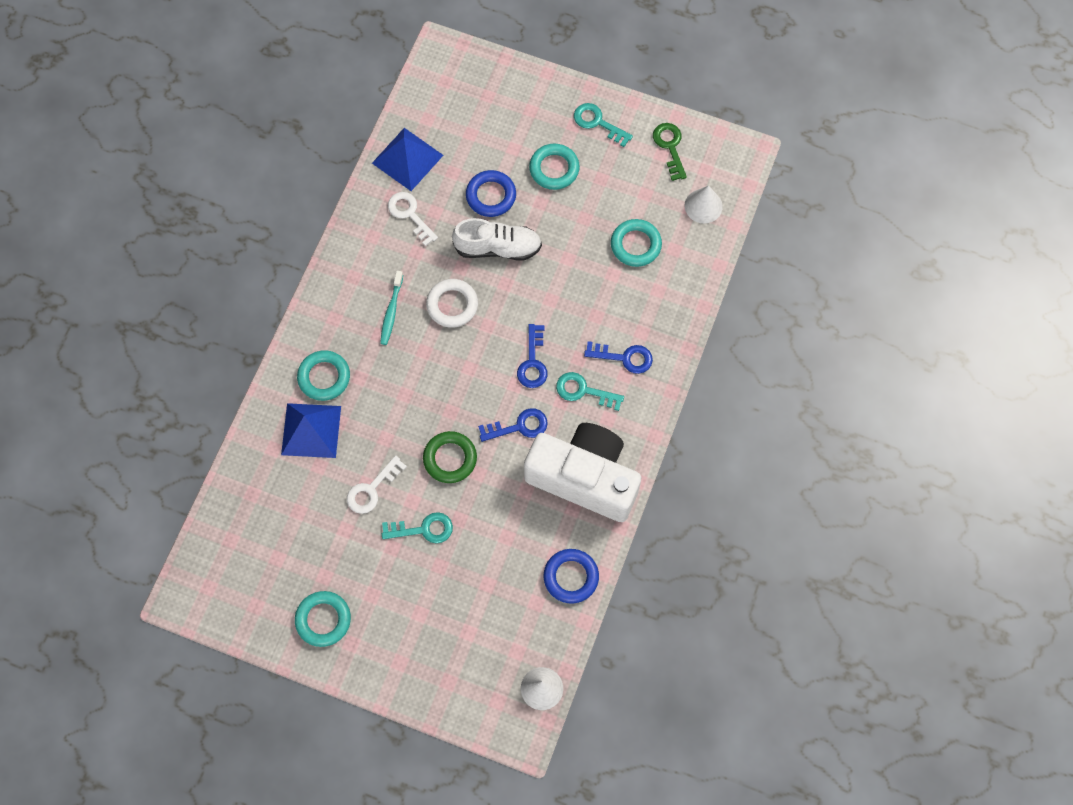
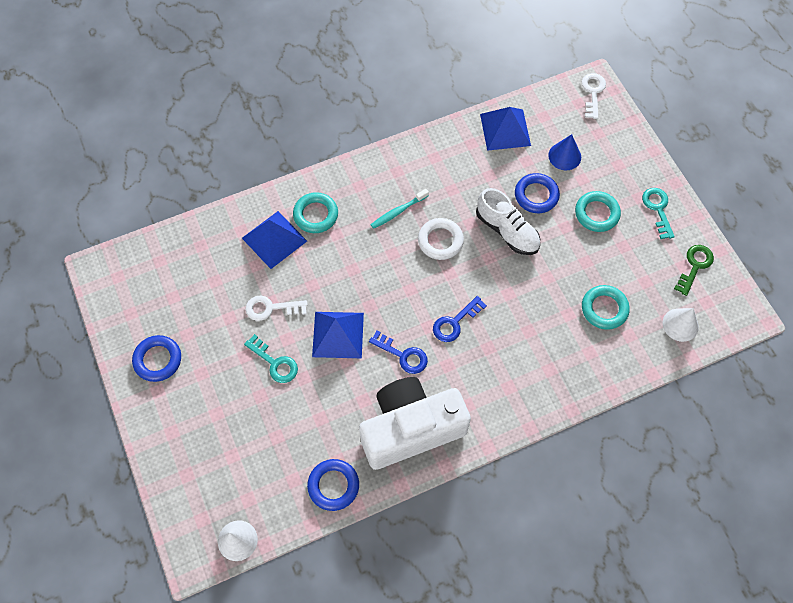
camera: 45 degrees right, 5 degrees down
(323, 619) = (158, 360): turquoise ring -> blue ring
(410, 215) = (471, 164): white key -> white key (593, 92)
(450, 458) = (338, 334): green ring -> blue pyramid
(480, 140) = (564, 156): none -> blue cone
(583, 391) = (469, 372): turquoise key -> none
(584, 478) = (410, 429): white camera -> white camera turned 90 degrees counterclockwise
(624, 357) = (520, 375): blue key -> none

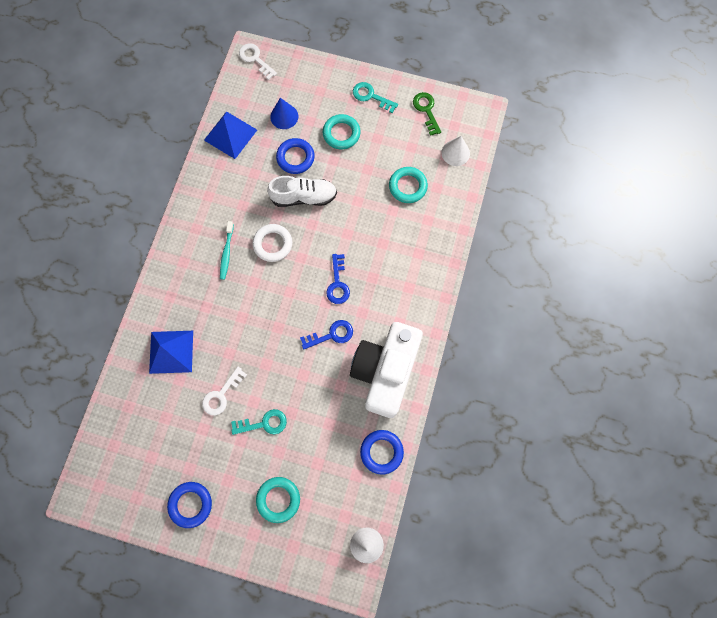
camera: 50 degrees left, 10 degrees up
(315, 215) = (178, 309): turquoise ring -> turquoise ring (278, 499)
(338, 334) = (280, 365): blue pyramid -> none

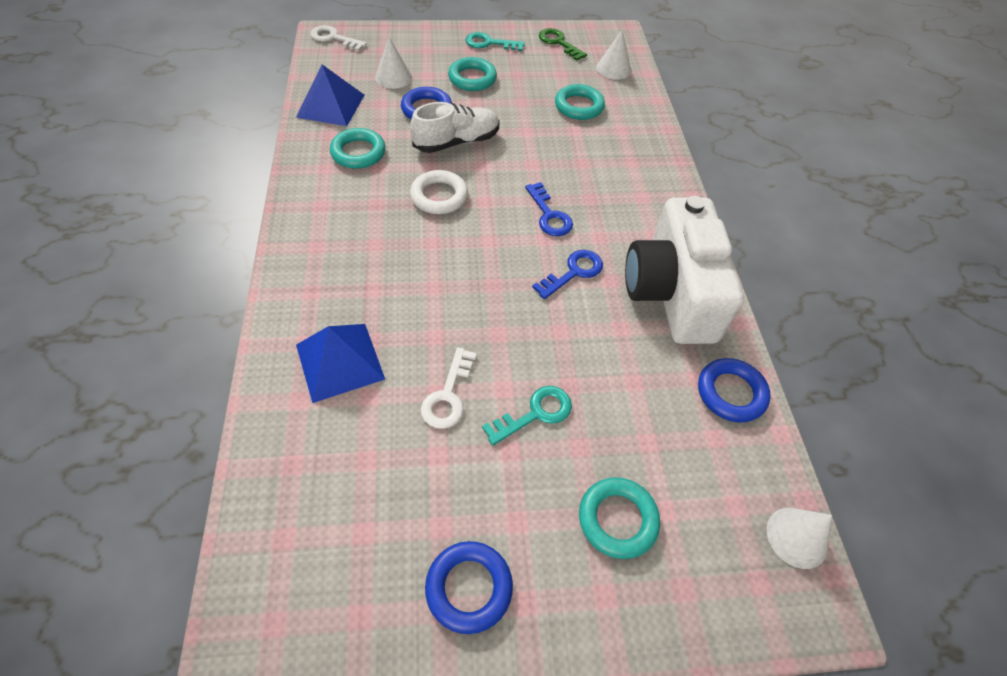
camera: 25 degrees left, 20 degrees down
(226, 253) = (378, 220): turquoise toothbrush -> none
(234, 187) = (358, 152): none -> turquoise ring
(284, 116) = (393, 77): blue cone -> white cone

